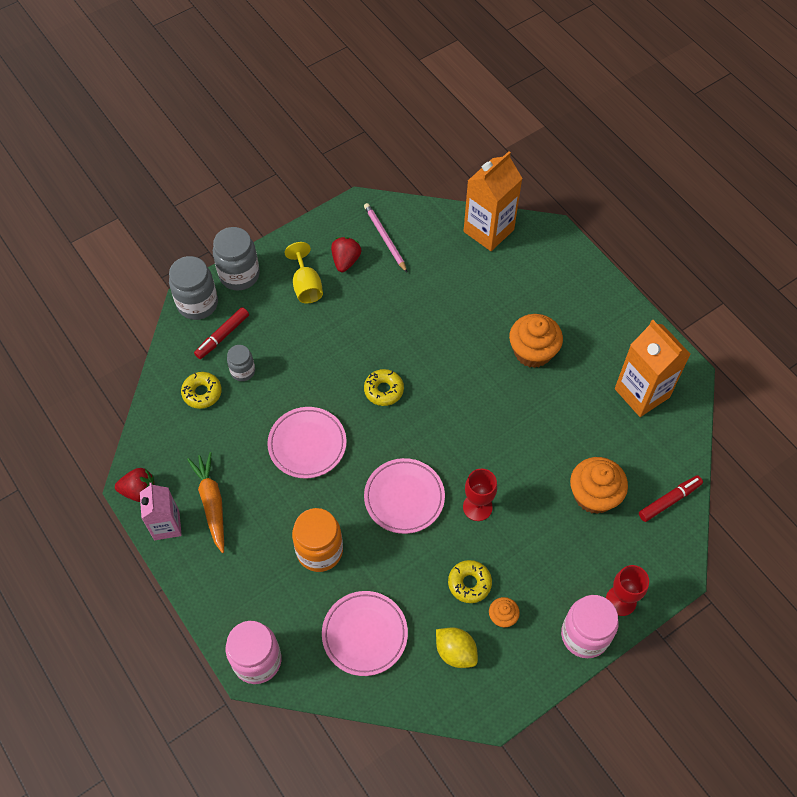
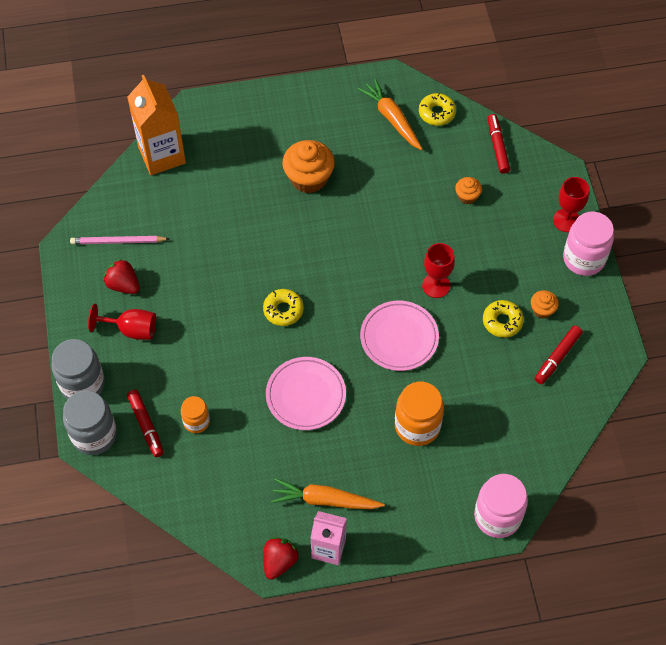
camera: 65 degrees left, 0 degrees up
(202, 393) = (201, 467): yellow donut -> yellow donut (436, 113)
(243, 371) = (196, 421): grey jar -> orange jar
(306, 286) = (131, 330): yellow goblet -> red goblet
(365, 634) = (511, 420): pink plate -> none
(455, 652) = (557, 357): yellow lemon -> red marker
(594, 495) = (467, 196): orange cupcake -> orange cupcake, size x0.51
(642, 393) = (392, 119): orange carton -> orange carrot

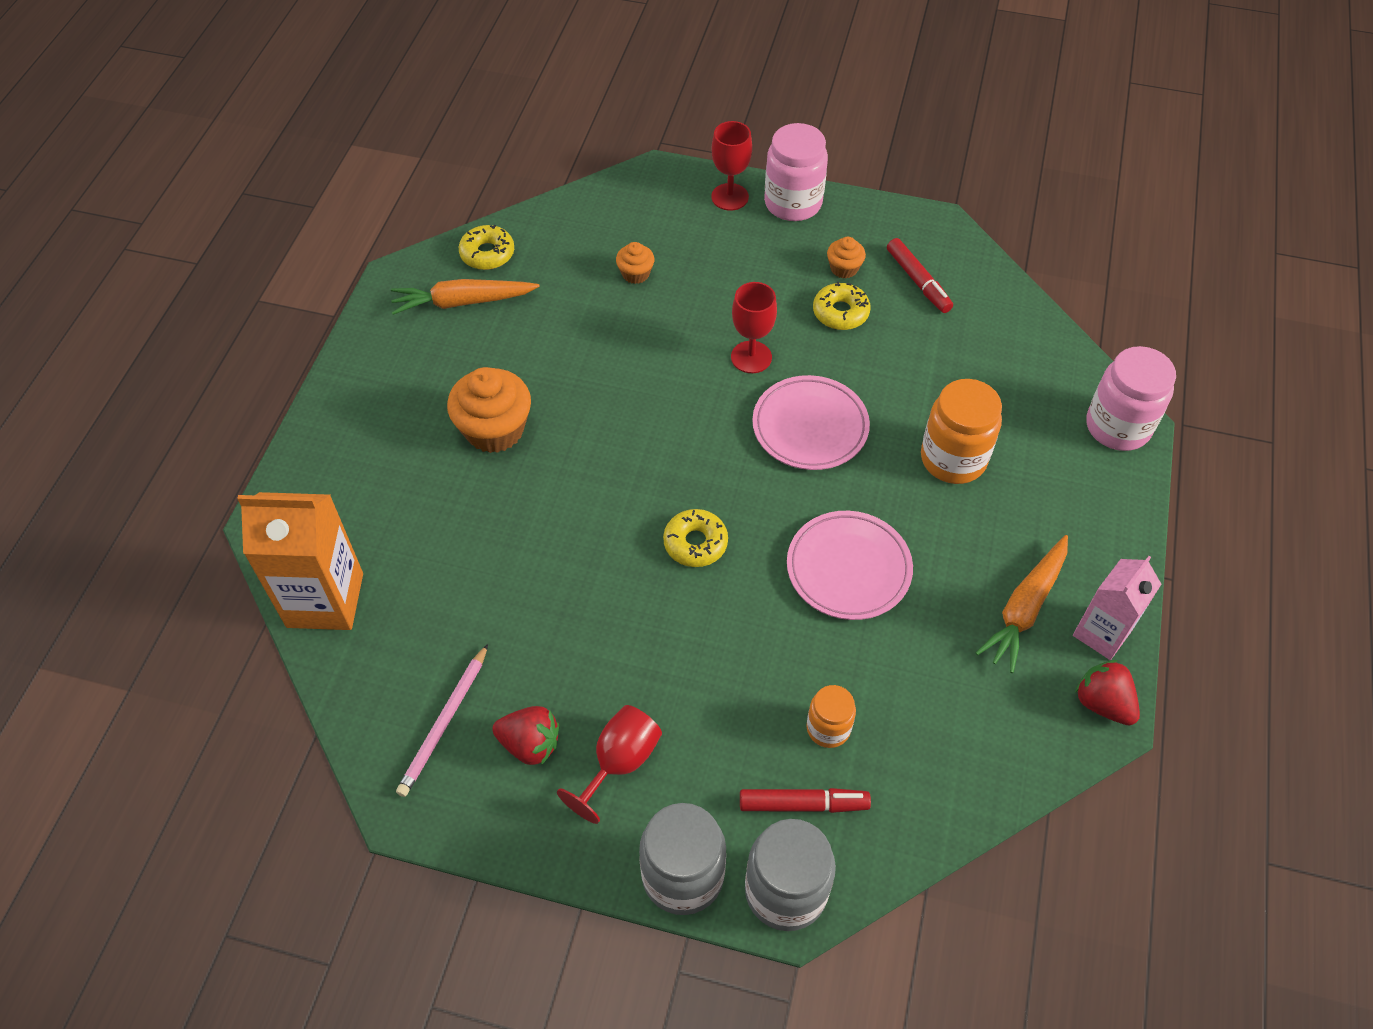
camera: 65 degrees left, 5 degrees down
(123, 285) = (530, 744): red strawberry -> red strawberry turned 135 degrees counterclockwise
(497, 147) = (581, 216): red marker -> none

